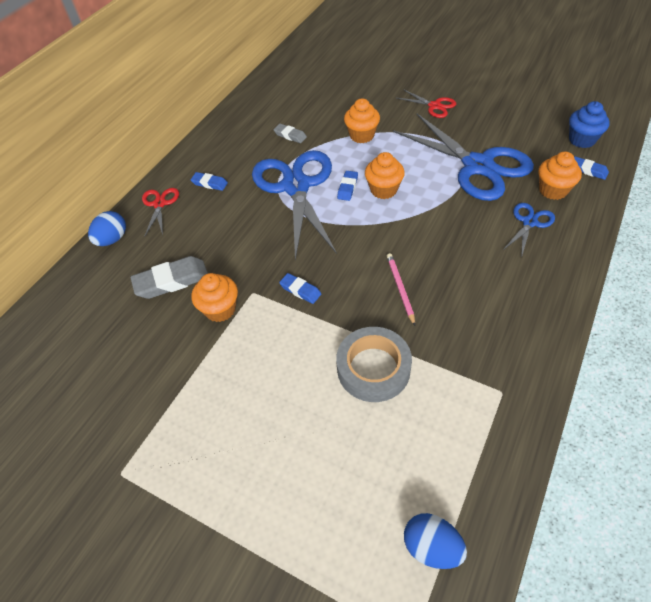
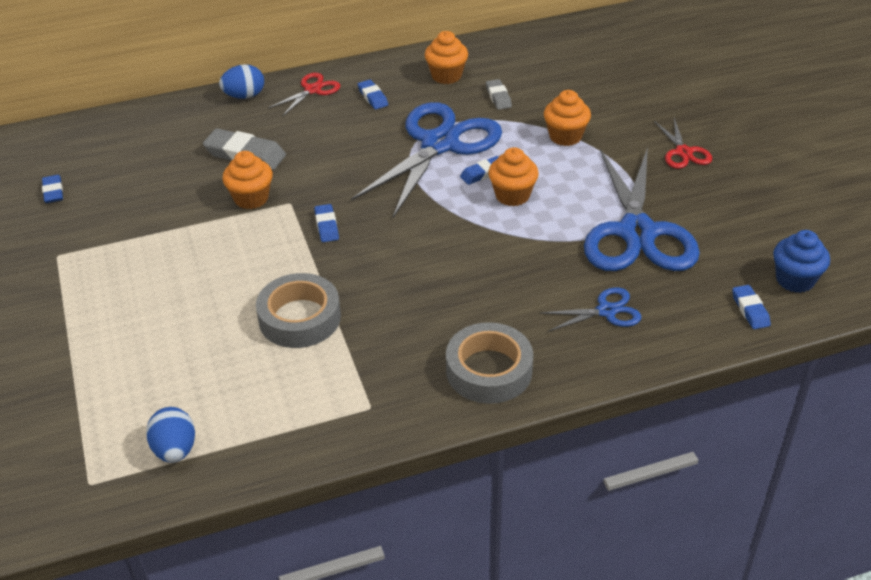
camera: 40 degrees right, 10 degrees down
(44, 423) = (53, 192): none -> blue eraser
(400, 288) = (405, 280): pink pencil -> none
(527, 308) = (489, 370): none -> grey tape
(553, 190) = (679, 302): orange cupcake -> orange cupcake (446, 76)

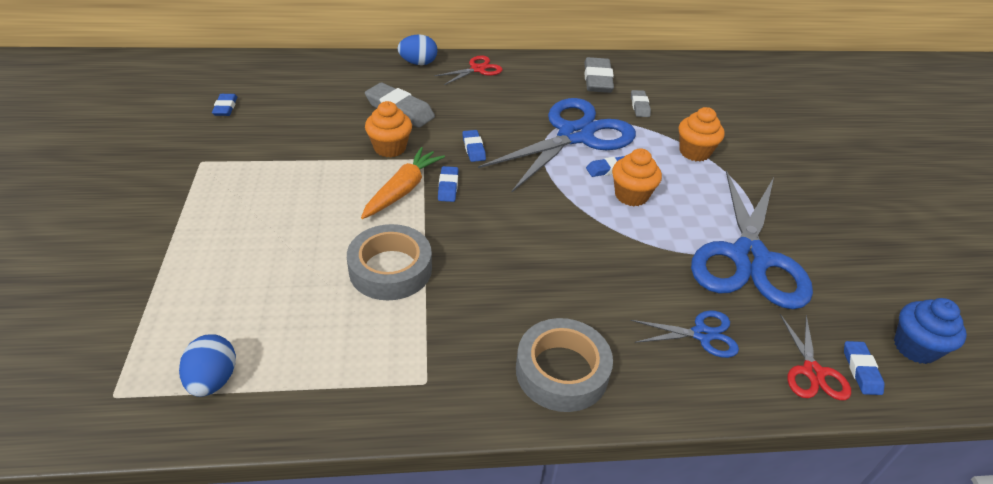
camera: 10 degrees right, 0 degrees up
(281, 239) = (402, 190): none -> orange carrot
(372, 97) = (527, 85): blue eraser -> blue eraser (473, 148)
(446, 76) = (597, 80): orange cupcake -> grey eraser
(683, 152) = (808, 190): red scissors -> red scissors (812, 372)

